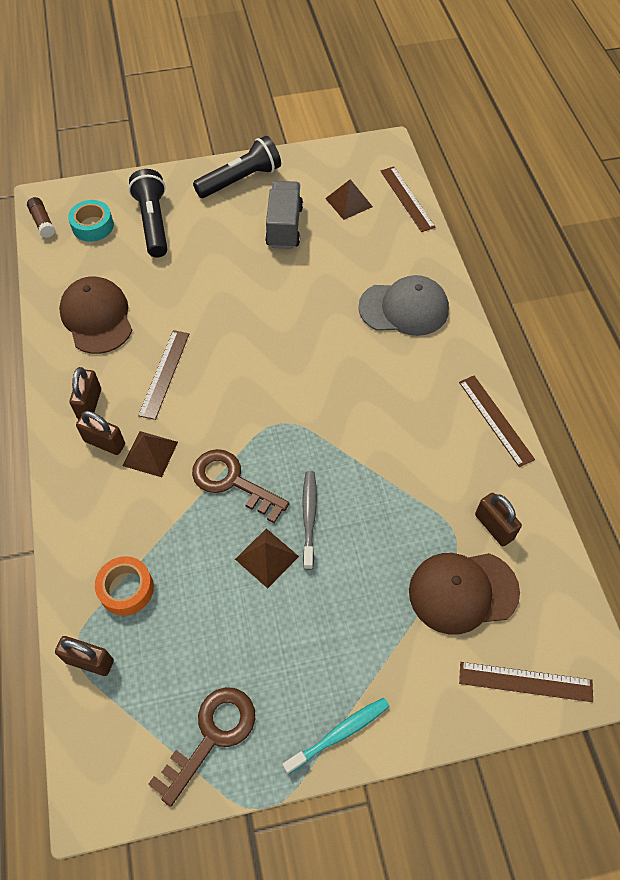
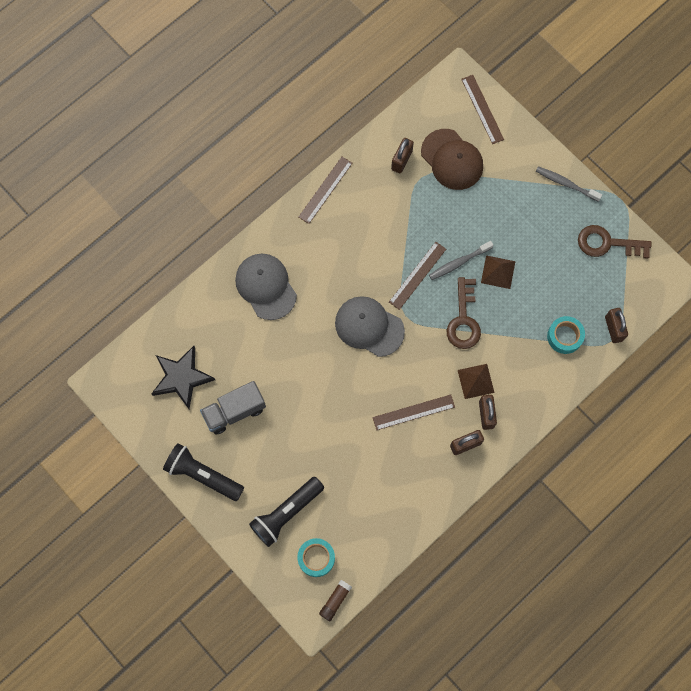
camera: 120 degrees left, 15 degrees up
(97, 317) = (397, 491): brown cap -> none
(126, 589) = (564, 336): orange tape -> turquoise tape
(292, 380) = (369, 327): none -> grey cap
(338, 734) = (566, 184): turquoise toothbrush -> grey toothbrush
(349, 202) = (181, 378): brown pyramid -> black star
(407, 198) = (154, 337): brown ruler -> brown ruler (417, 275)

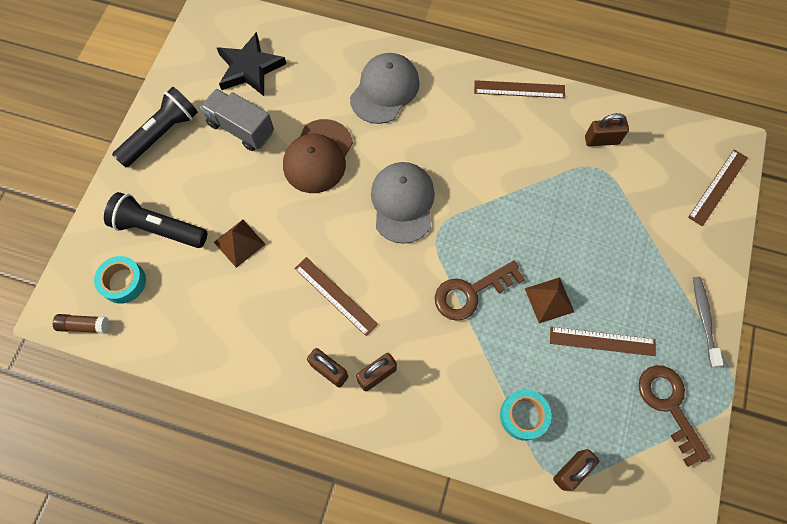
camera: 60 degrees right, 5 degrees down
(203, 475) = (161, 134): black flashlight -> black flashlight turned 45 degrees clockwise
(417, 275) = (489, 220): brown ruler -> brown ruler (602, 341)
(452, 159) = (639, 187): brown cap -> brown cap (318, 156)
(459, 262) = (532, 254): grey toothbrush -> none
(475, 381) = (409, 342): brown pyramid -> brown pyramid (239, 243)

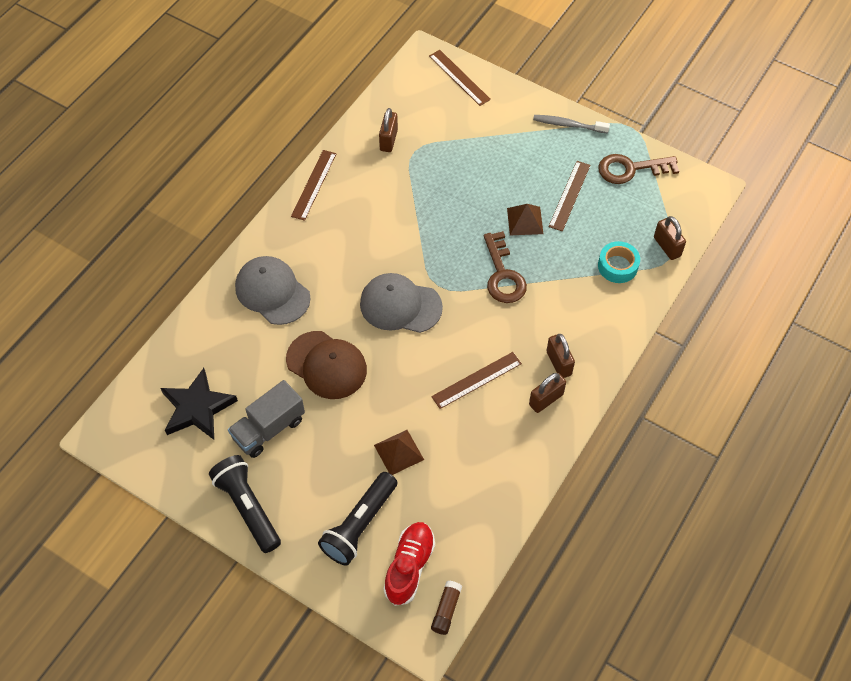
camera: 75 degrees left, 10 degrees down
(123, 282) = (409, 567): turquoise tape -> red shoe

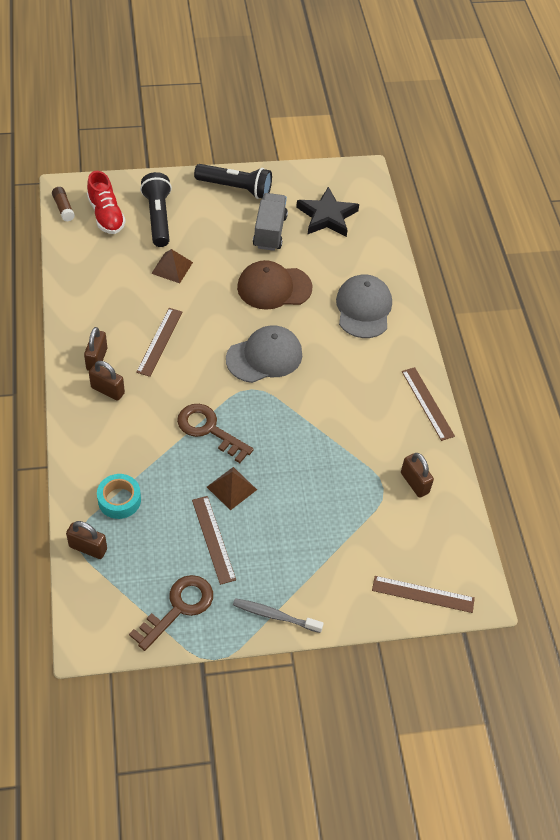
camera: 135 degrees right, 5 degrees down
(272, 292) = (363, 308): grey cap -> grey cap turned 90 degrees counterclockwise
(569, 125) = (275, 616): grey toothbrush -> grey toothbrush turned 135 degrees counterclockwise

